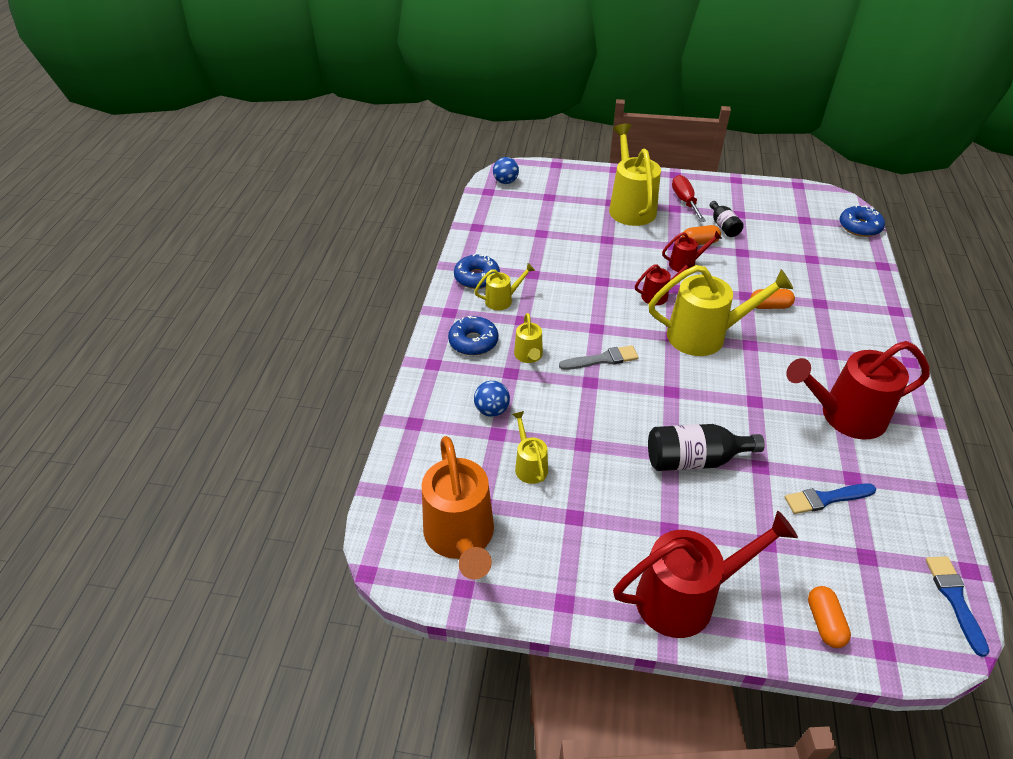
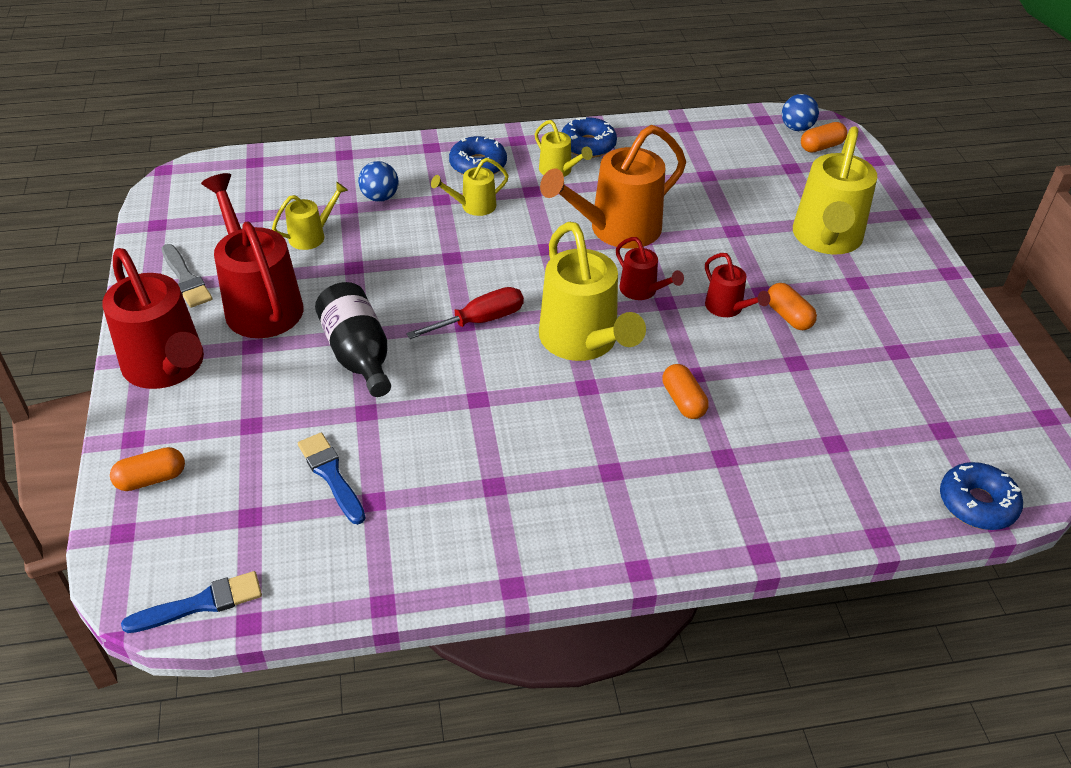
camera: 70 degrees right, 0 degrees up
(461, 538) = (210, 212): orange watering can -> orange watering can (616, 230)
(532, 179) = (821, 147): none -> orange capsule
(602, 359) = (494, 261): grey brush -> grey brush (186, 279)
(630, 206) = (826, 240): yellow watering can -> yellow watering can turned 135 degrees clockwise
(685, 201) = (884, 290): red screwdriver -> red screwdriver (480, 321)
(723, 226) = (849, 337): black bottle -> none
(844, 416) = (485, 490): red watering can -> red watering can (259, 302)

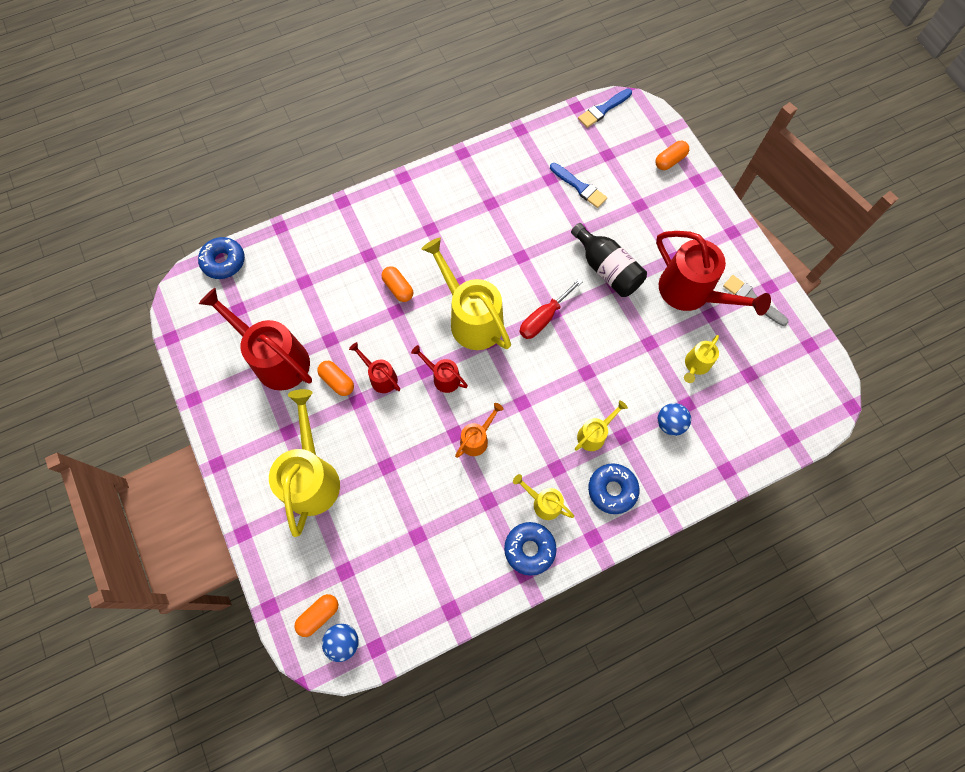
camera: 165 degrees right, 25 degrees up
(168, 368) = (711, 228): red watering can -> red watering can (275, 358)
(616, 230) = (477, 438): orange watering can -> orange watering can, size x0.50

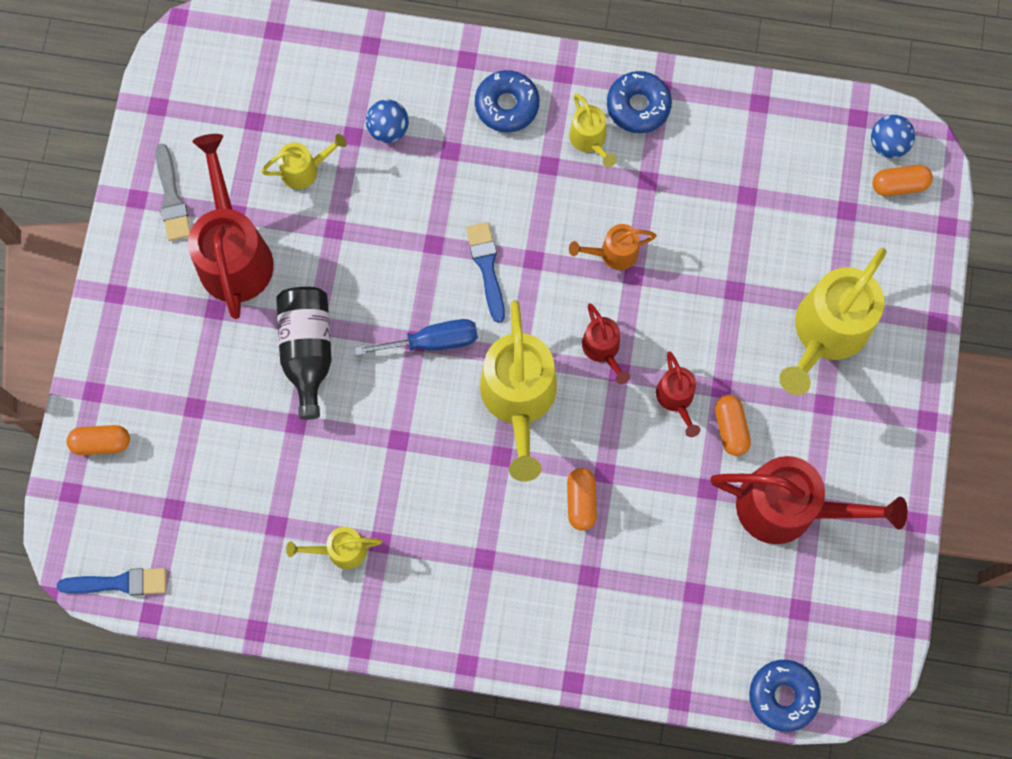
camera: 145 degrees left, 5 degrees up
(275, 358) = (789, 508): red watering can -> red watering can turned 60 degrees counterclockwise
(543, 318) = (432, 341): red screwdriver -> blue screwdriver
(579, 187) = (248, 486): blue brush -> blue brush (487, 267)
(594, 434) = (479, 172): yellow watering can -> yellow watering can (340, 550)

